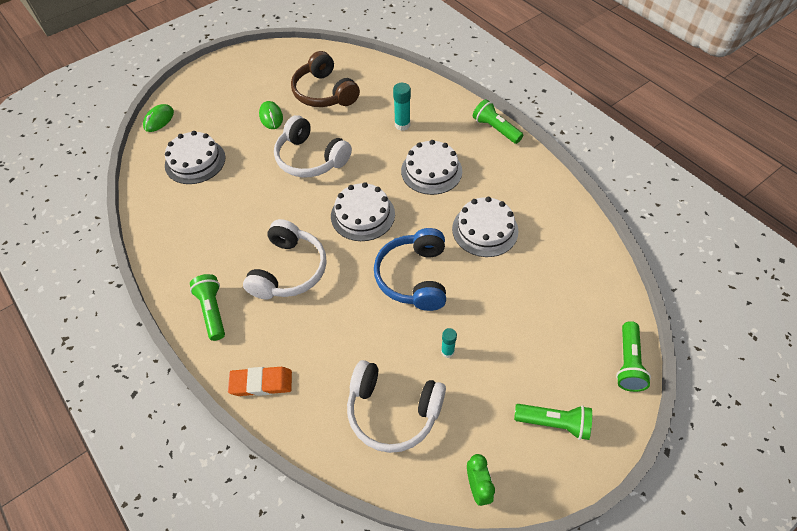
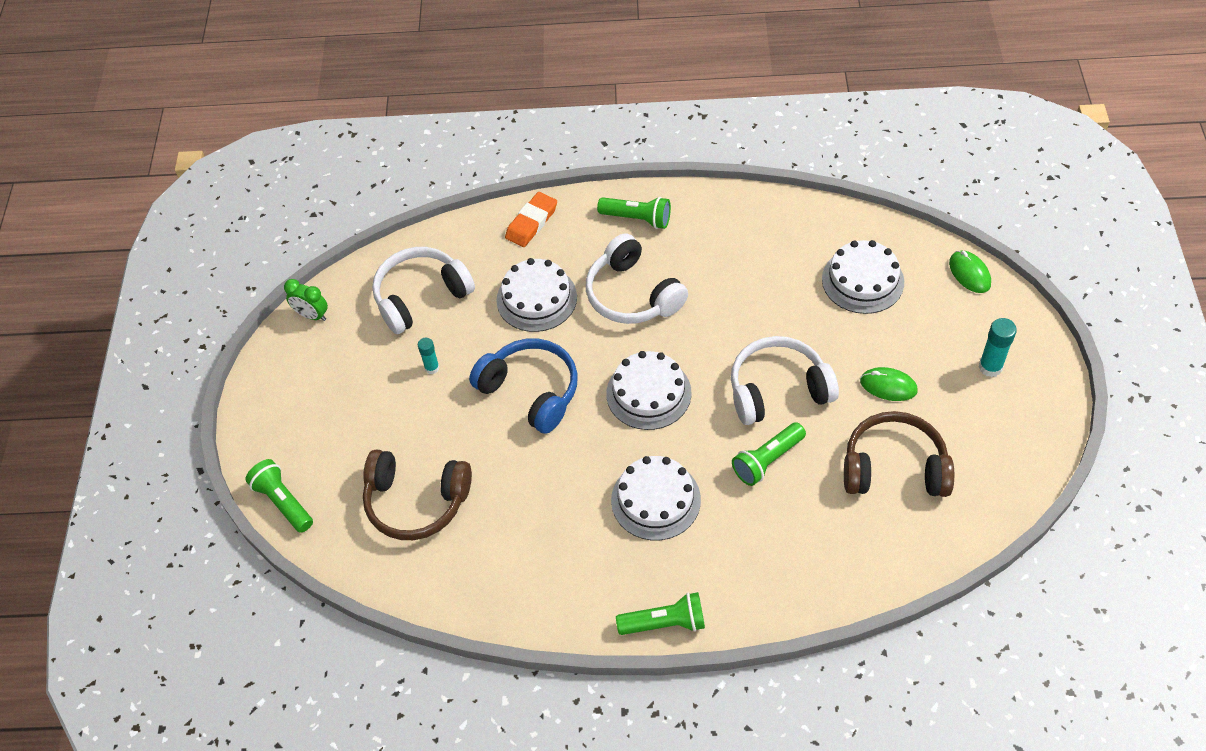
camera: 130 degrees right, 0 degrees up
(402, 125) = (760, 519): turquoise glue stick -> turquoise glue stick (990, 367)
(485, 230) = (528, 494): white cake -> white cake (536, 298)
(547, 283) = (416, 501): none -> brown headphones
(554, 423) = (299, 401): green flashlight -> green flashlight (767, 460)

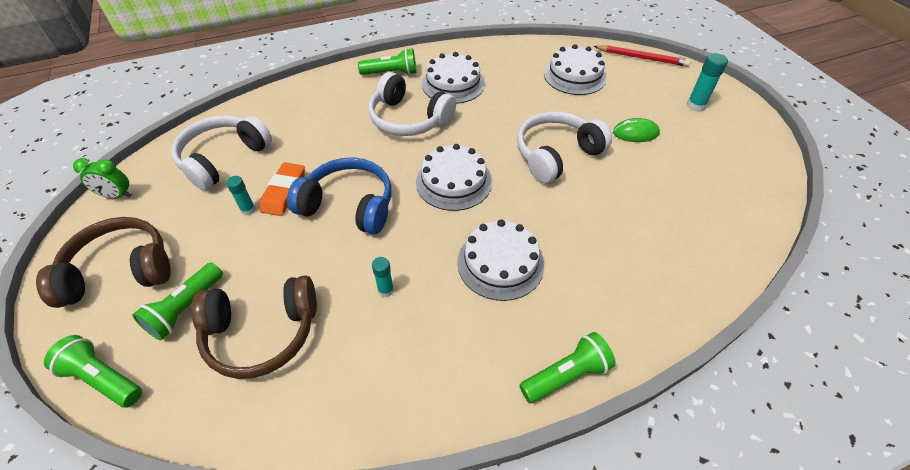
camera: 25 degrees left, 5 degrees down
(531, 222) = (307, 91): orange eraser -> orange eraser (284, 192)
(536, 298) = (329, 138): white cake -> white cake (453, 84)
(536, 494) = (385, 290): none -> turquoise glue stick
(767, 460) = (578, 206): green flashlight -> green flashlight (185, 308)
(894, 468) = (678, 185): brown headphones -> brown headphones (120, 271)
(969, 273) = (642, 58): green mouse -> red pencil

